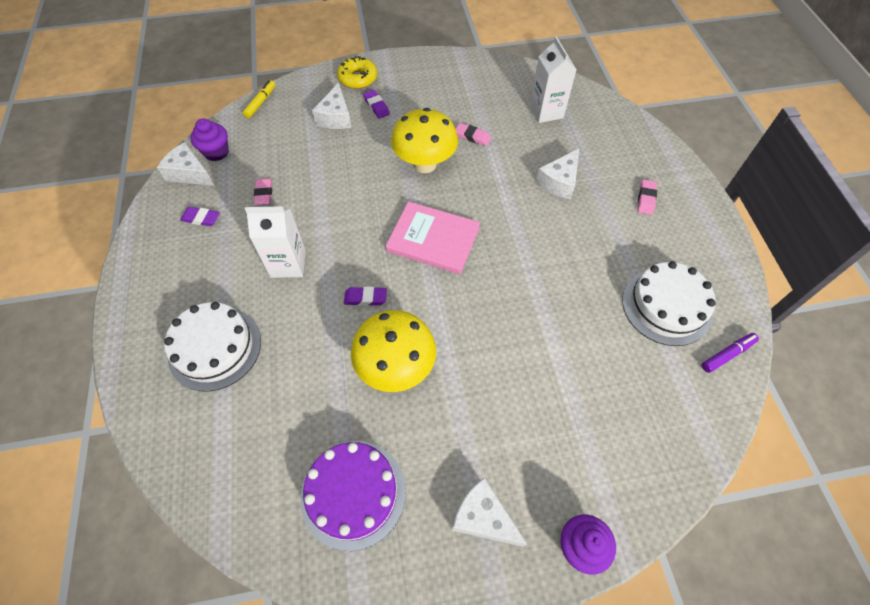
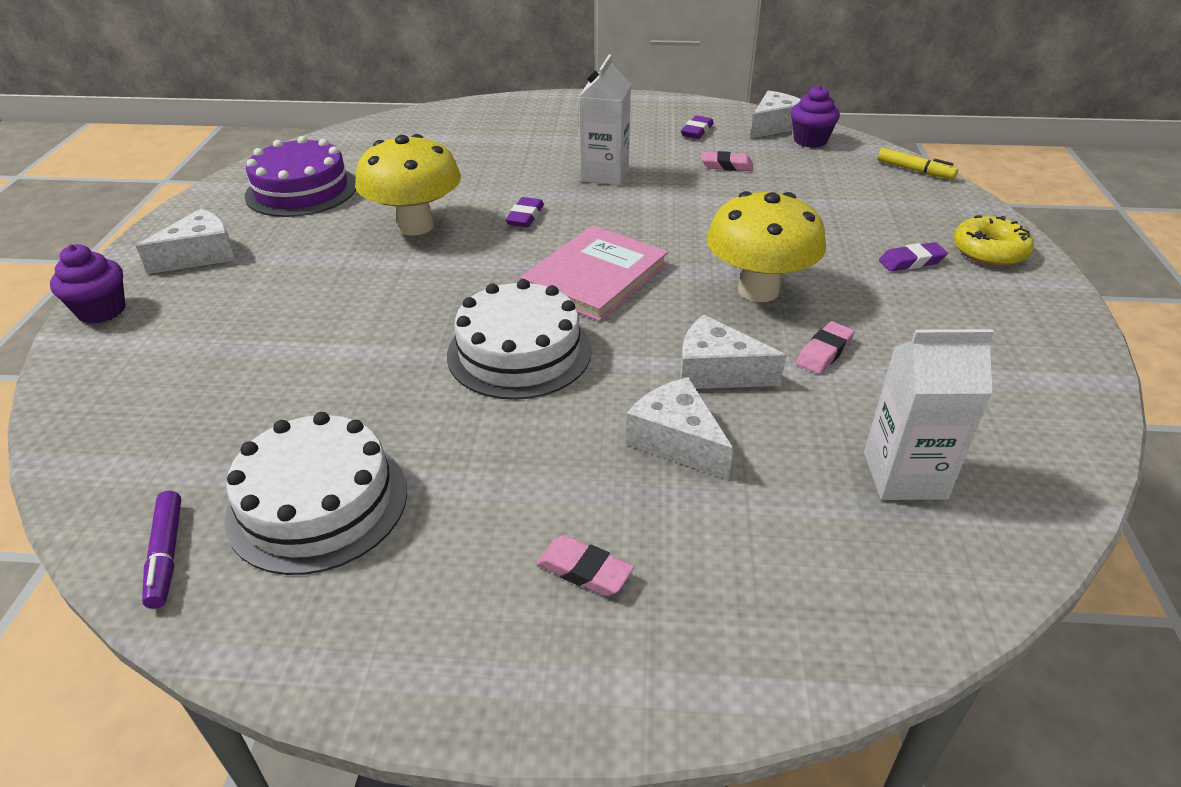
camera: 105 degrees right, 20 degrees down
(215, 348) = (515, 135): white cake -> white cake (519, 352)
(335, 117) = (882, 223): white cheese -> white cheese (716, 371)

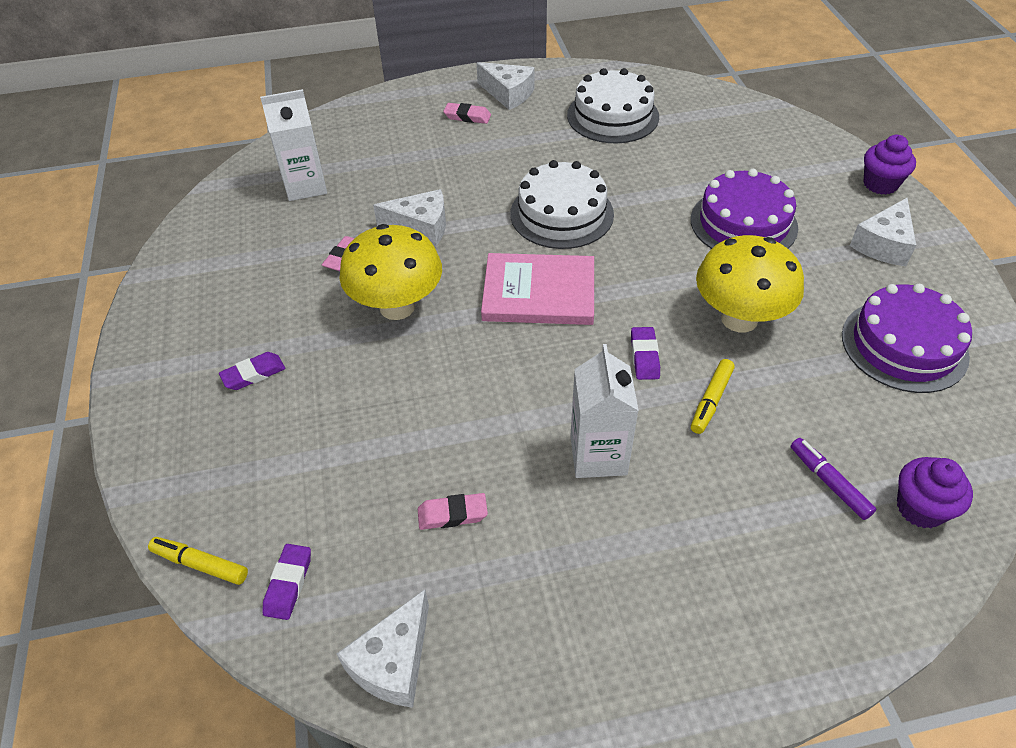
camera: 165 degrees right, 10 degrees up
(166, 555) = (661, 87): purple marker -> purple marker (829, 482)
(313, 300) = (743, 223): none -> purple cake
(494, 186) = (711, 401): none -> yellow marker
(595, 277) = (539, 292): pink book -> pink book turned 75 degrees clockwise
(676, 440) = (438, 179): white cheese -> white cheese (508, 94)
(697, 131) = (512, 609): purple eraser -> purple eraser (288, 584)
(810, 141) = (338, 621): purple cupcake -> purple cupcake (920, 508)
(989, 251) = (170, 407): yellow donut -> none

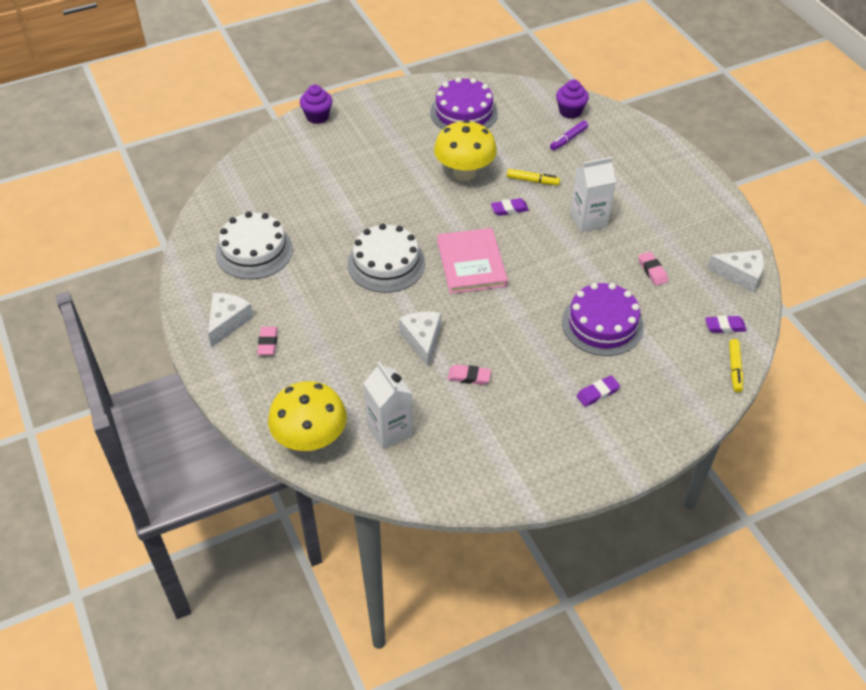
camera: 105 degrees left, 0 degrees up
(253, 374) = (597, 393): purple eraser -> purple eraser turned 75 degrees counterclockwise
(397, 307) = (509, 333): yellow mushroom -> yellow mushroom (310, 440)
(743, 223) = (374, 175): purple cake -> purple cake (602, 324)
(883, 244) = (379, 117): white cheese -> none

